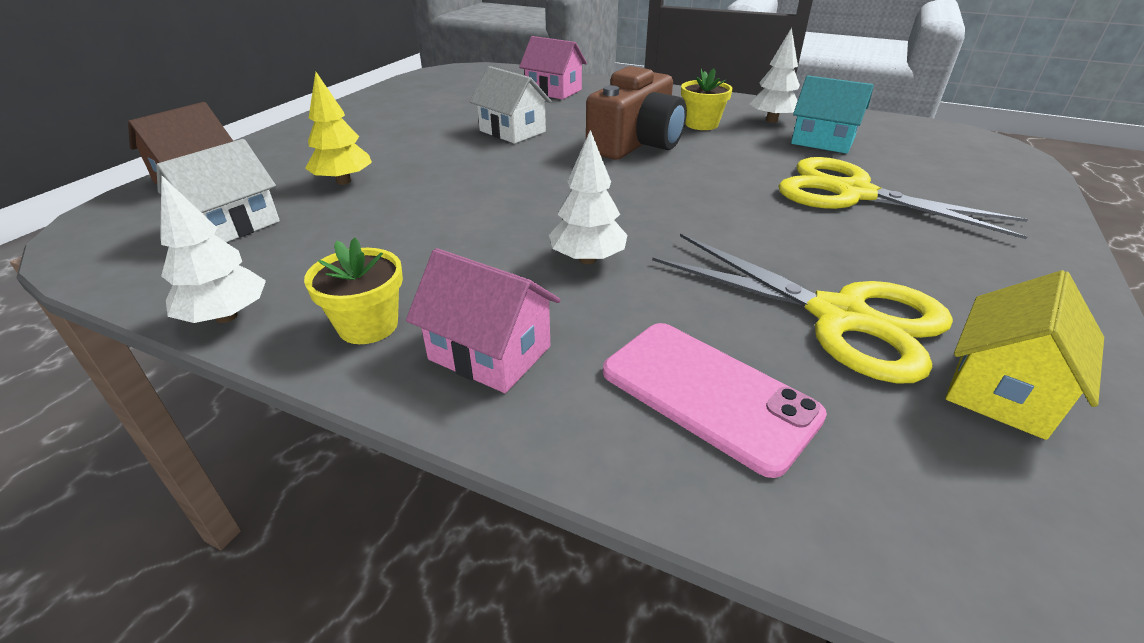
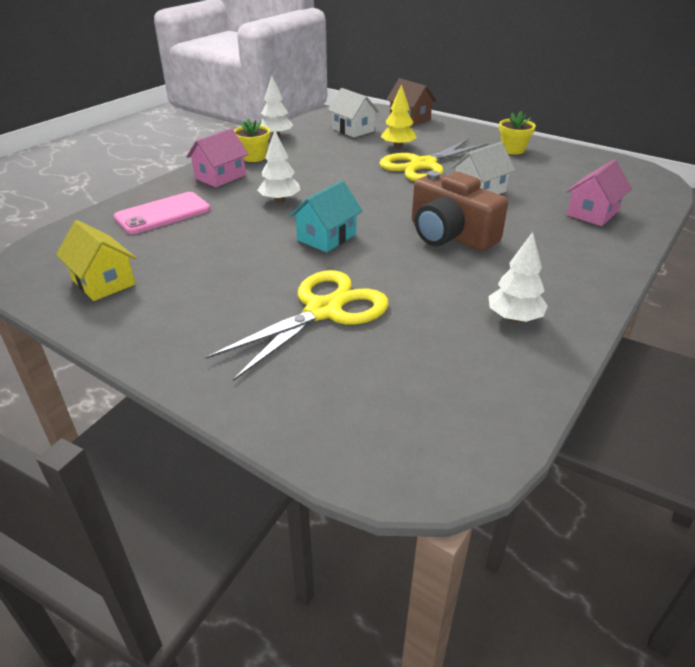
camera: 100 degrees right, 0 degrees up
(701, 124) = (499, 273): yellow flower pot -> yellow flower pot (512, 150)
(822, 141) = (447, 333): turquoise house -> turquoise house (326, 237)
(839, 316) = (185, 256): yellow scissors -> yellow scissors (423, 165)

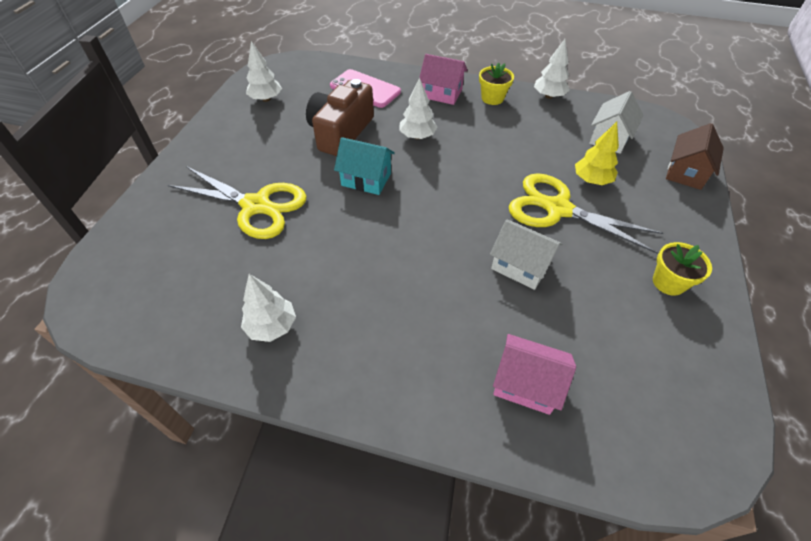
camera: 70 degrees right, 15 degrees up
(103, 282) = (266, 99): yellow house -> white tree
(450, 235) = (406, 258): brown camera -> brown camera (341, 132)

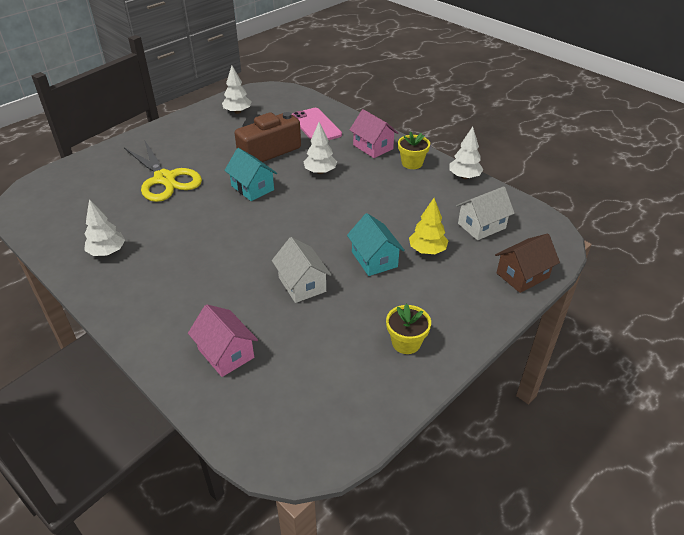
camera: 30 degrees right, 10 degrees down
(557, 209) = (374, 259): yellow scissors -> turquoise house

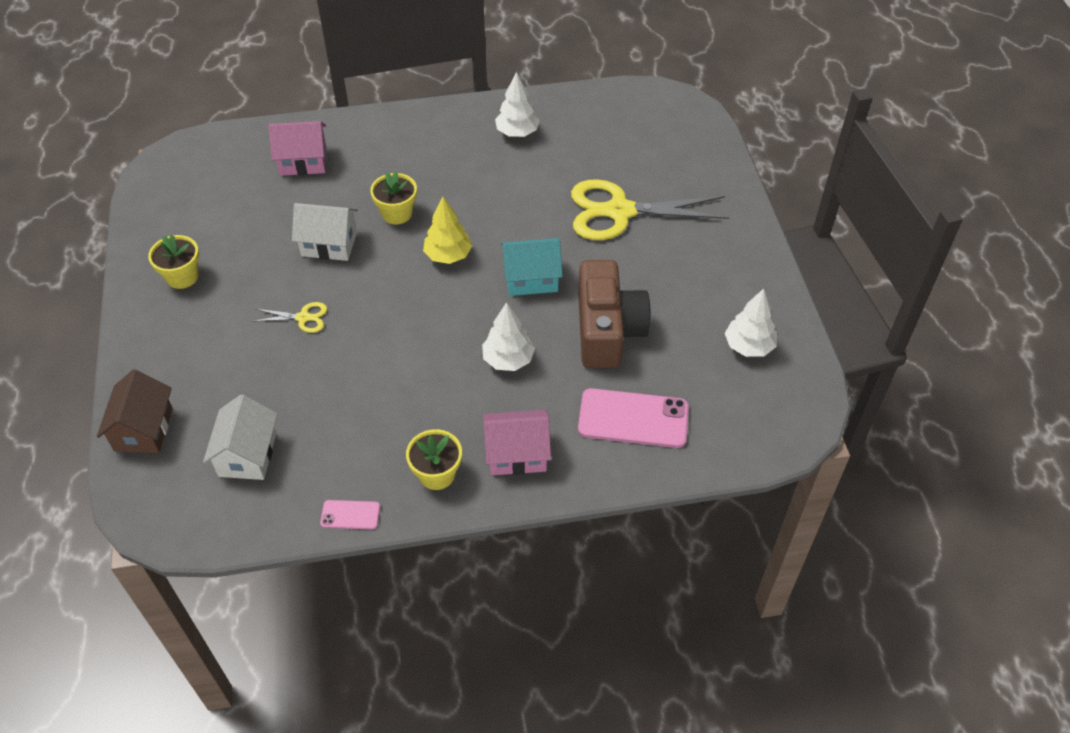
camera: 125 degrees right, 10 degrees up
(243, 268) = (397, 213): none -> yellow flower pot
(374, 259) = (303, 318): turquoise house -> yellow scissors
(427, 250) = (267, 372): yellow tree -> yellow tree (448, 255)
(464, 176) = (350, 515): white tree -> pink phone

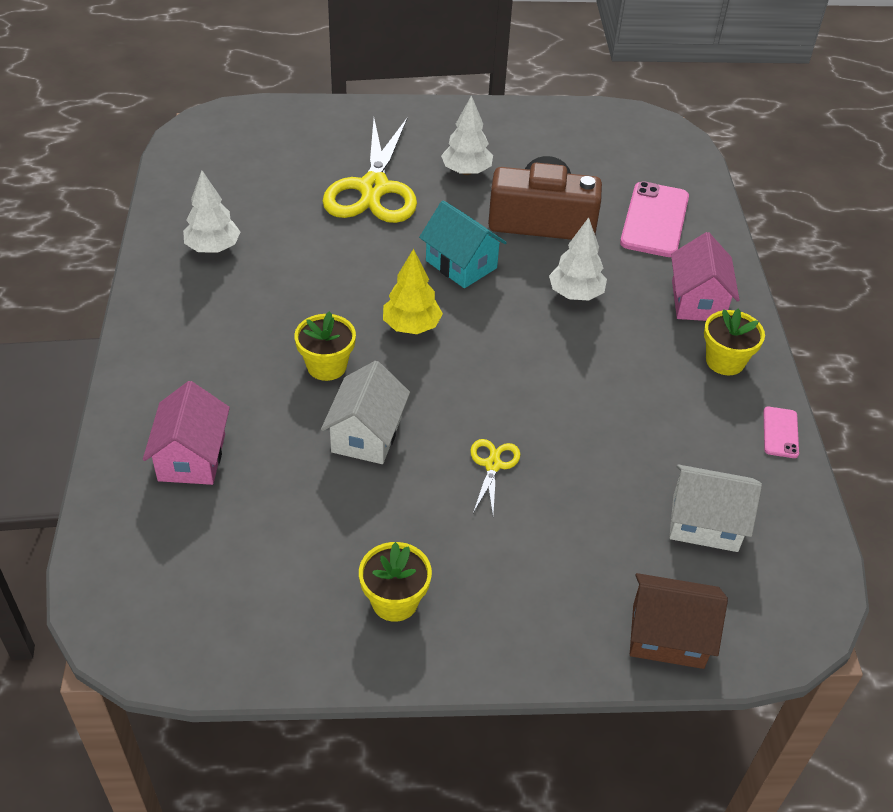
camera: 85 degrees left, 5 degrees down
(531, 279) = (461, 264): turquoise house -> turquoise house turned 45 degrees counterclockwise
(748, 346) = (571, 139): white tree -> white tree (466, 171)

